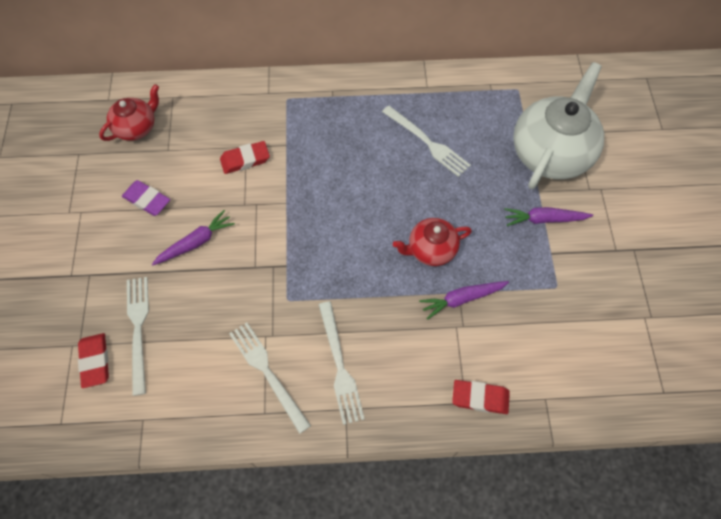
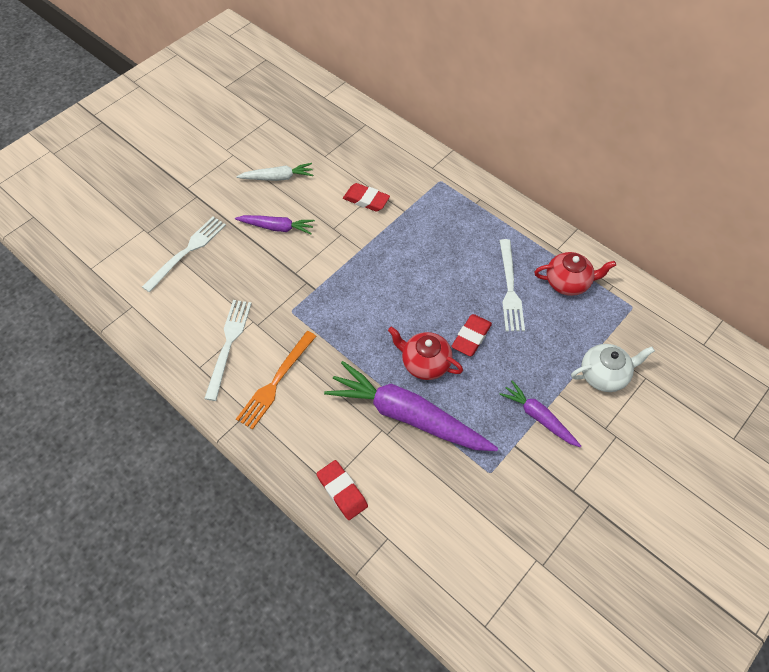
camera: 45 degrees right, 5 degrees down
(95, 361) = (145, 249): red eraser -> red eraser (471, 337)
(136, 127) = (321, 127): red teapot -> red teapot (568, 282)
(147, 200) = (277, 178): purple eraser -> white carrot
(339, 365) = (276, 381): white fork -> orange fork
(462, 299) = (407, 415): purple carrot -> purple carrot, size x1.91
(551, 153) = (604, 375): white teapot -> white teapot, size x0.54

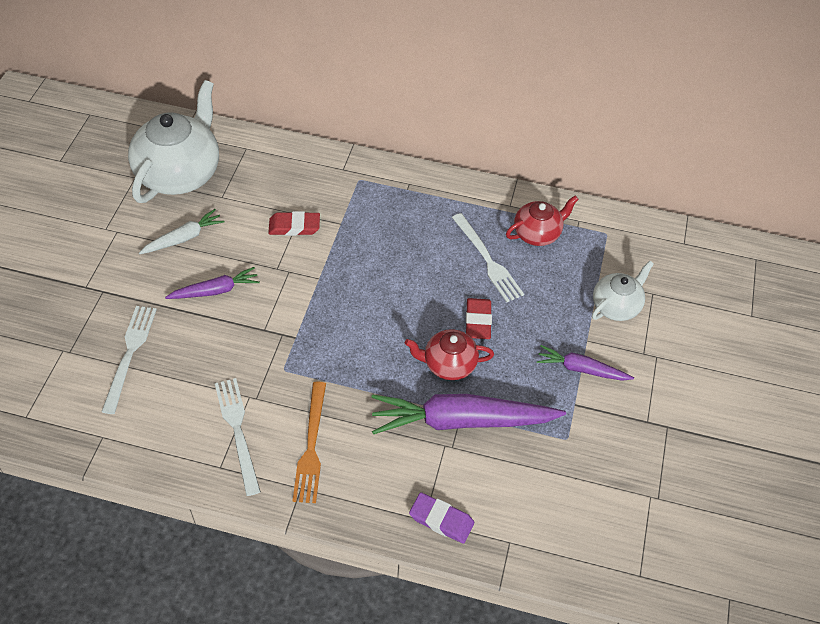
camera: 30 degrees left, 5 degrees down
(304, 126) = (180, 173): none -> white teapot
(342, 491) = (441, 520): red eraser -> purple eraser

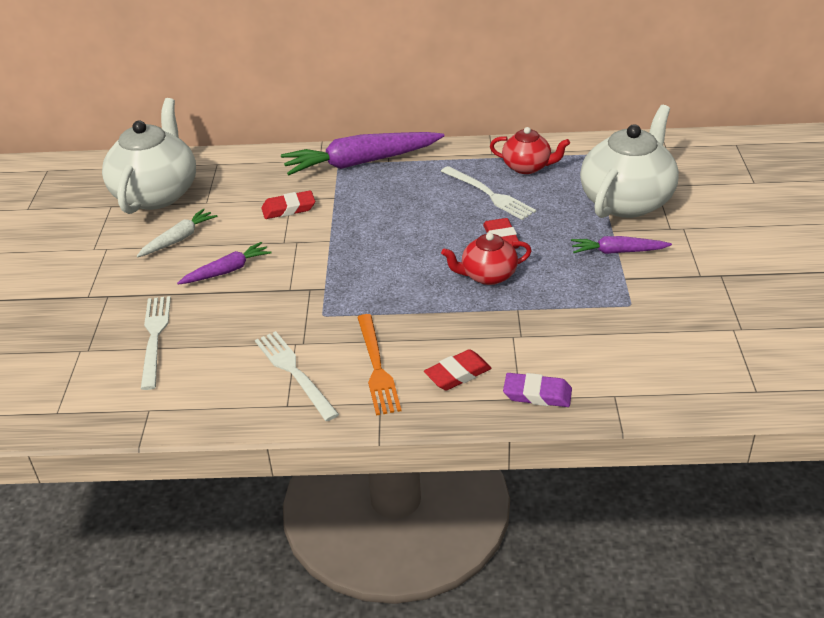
camera: 10 degrees left, 15 degrees down
(379, 475) = (458, 374): none -> red eraser
(461, 421) = (520, 314): purple carrot -> purple carrot (361, 162)
(537, 233) = (527, 167): red teapot -> red teapot turned 60 degrees clockwise
(616, 306) = (627, 201): white teapot -> white teapot, size x1.85

